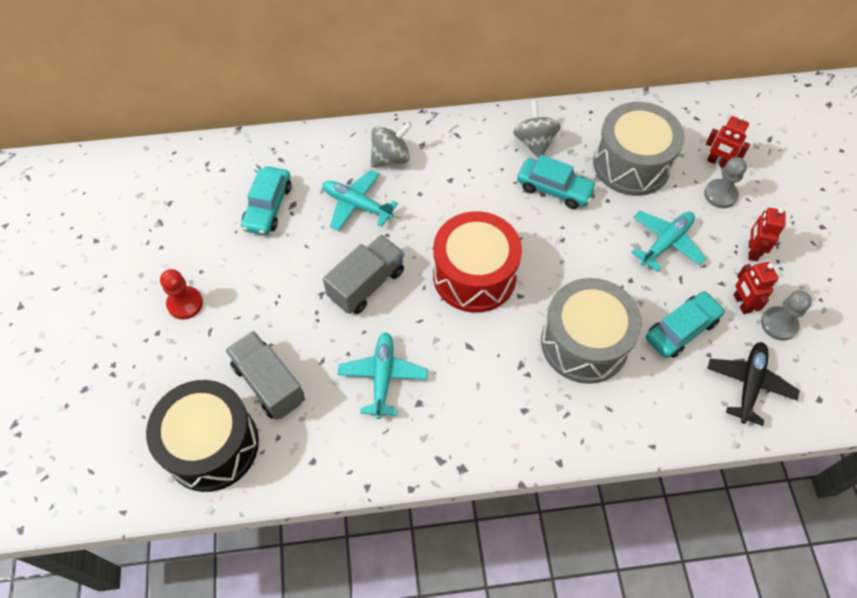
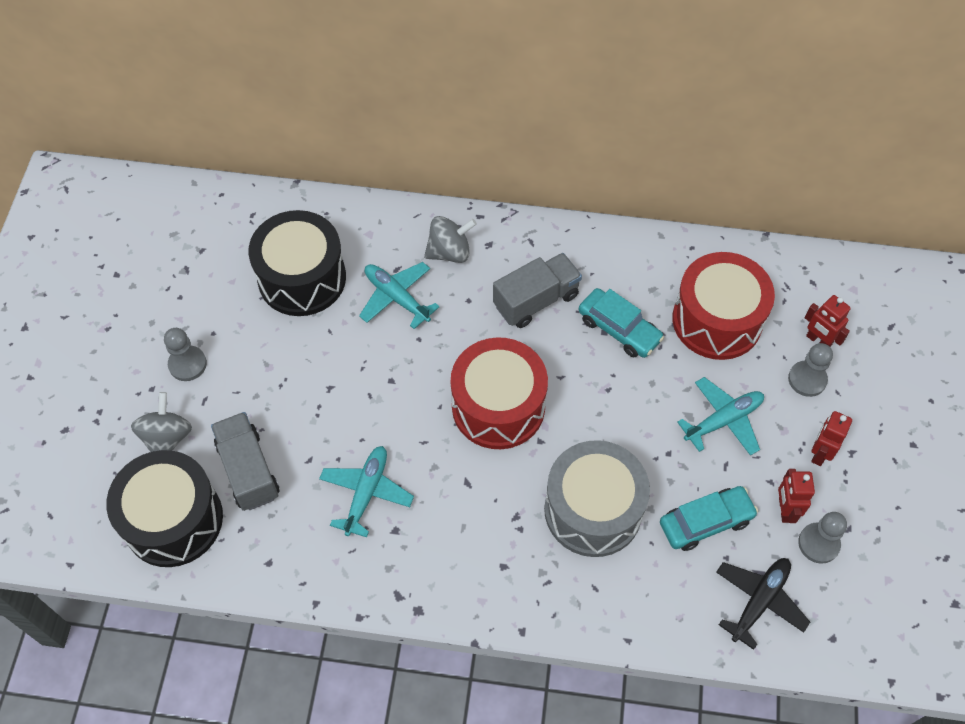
camera: 15 degrees right, 0 degrees up
(185, 303) = (187, 364): red pawn -> grey pawn
(268, 207) = (302, 278): turquoise car -> black drum
(366, 284) = (380, 388): grey truck -> grey truck (536, 300)
(534, 142) = (615, 269): grey spinning top -> grey spinning top (167, 438)
(631, 164) = (717, 320): grey drum -> red drum

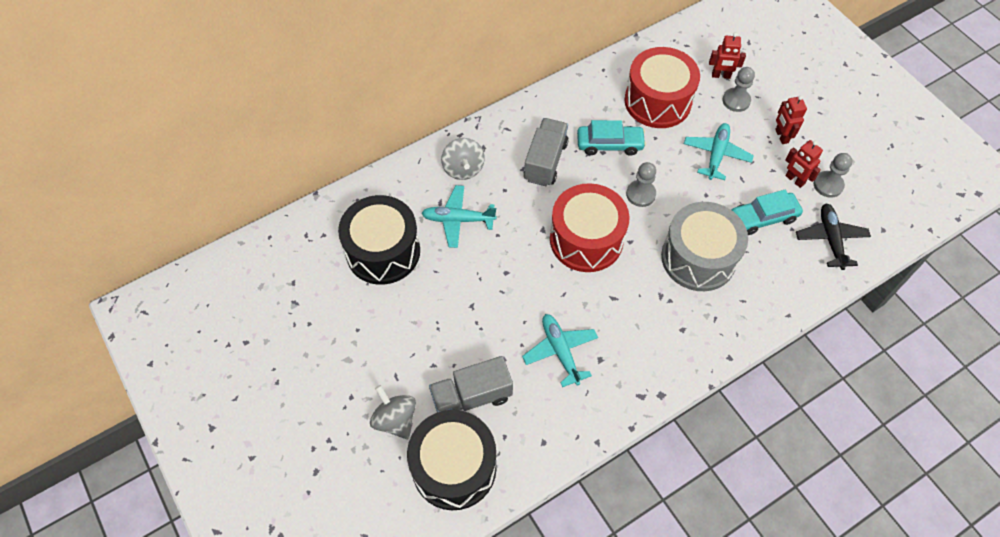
camera: 40 degrees left, 0 degrees up
(187, 364) = (360, 362): grey pawn -> grey pawn (640, 194)
(248, 470) = (471, 397): grey truck -> grey truck turned 45 degrees counterclockwise
(449, 252) = (463, 169): grey spinning top -> grey spinning top turned 135 degrees clockwise
(705, 522) = (762, 218): turquoise car -> turquoise car turned 135 degrees counterclockwise

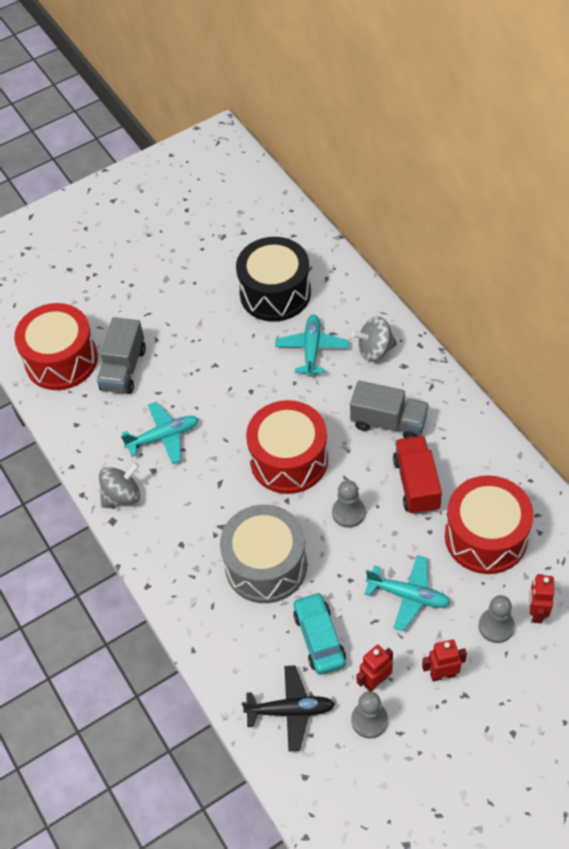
camera: 95 degrees right, 5 degrees down
(395, 419) = (108, 316): grey spinning top -> grey spinning top (122, 496)
(454, 467) = (61, 360): black drum -> red drum
(471, 397) = (124, 369): grey truck -> grey truck turned 150 degrees counterclockwise
(609, 144) = (416, 484): turquoise car -> red truck

